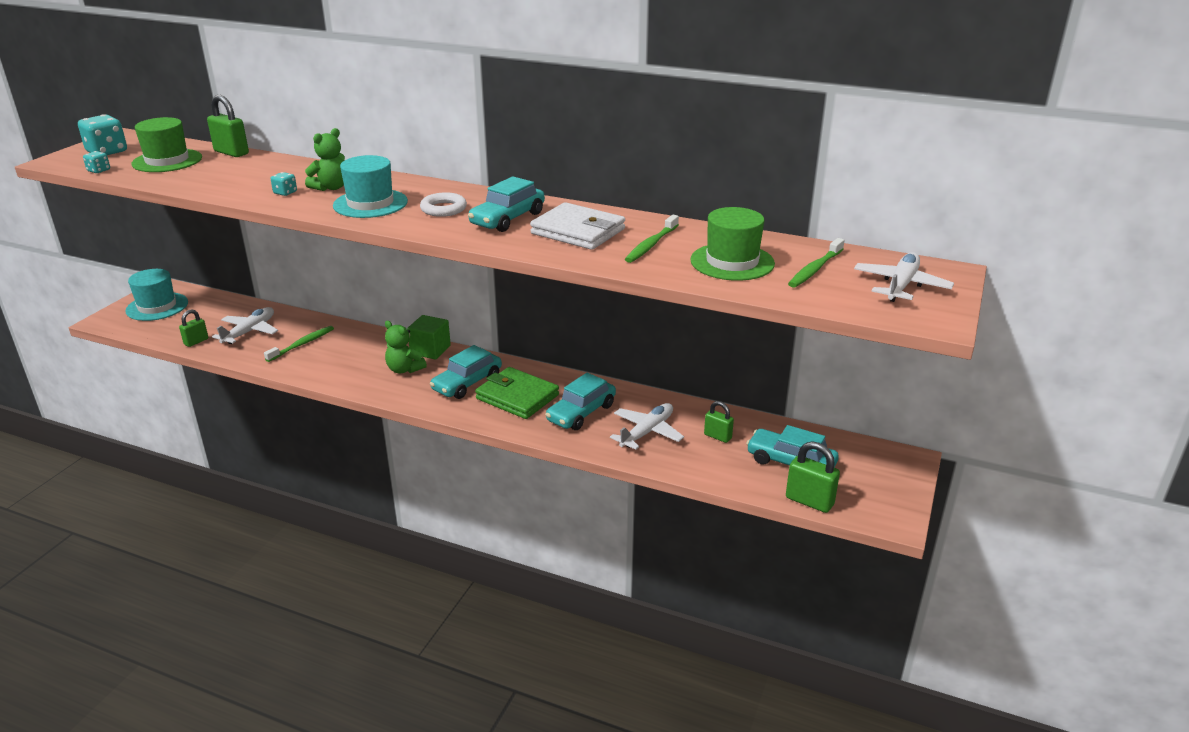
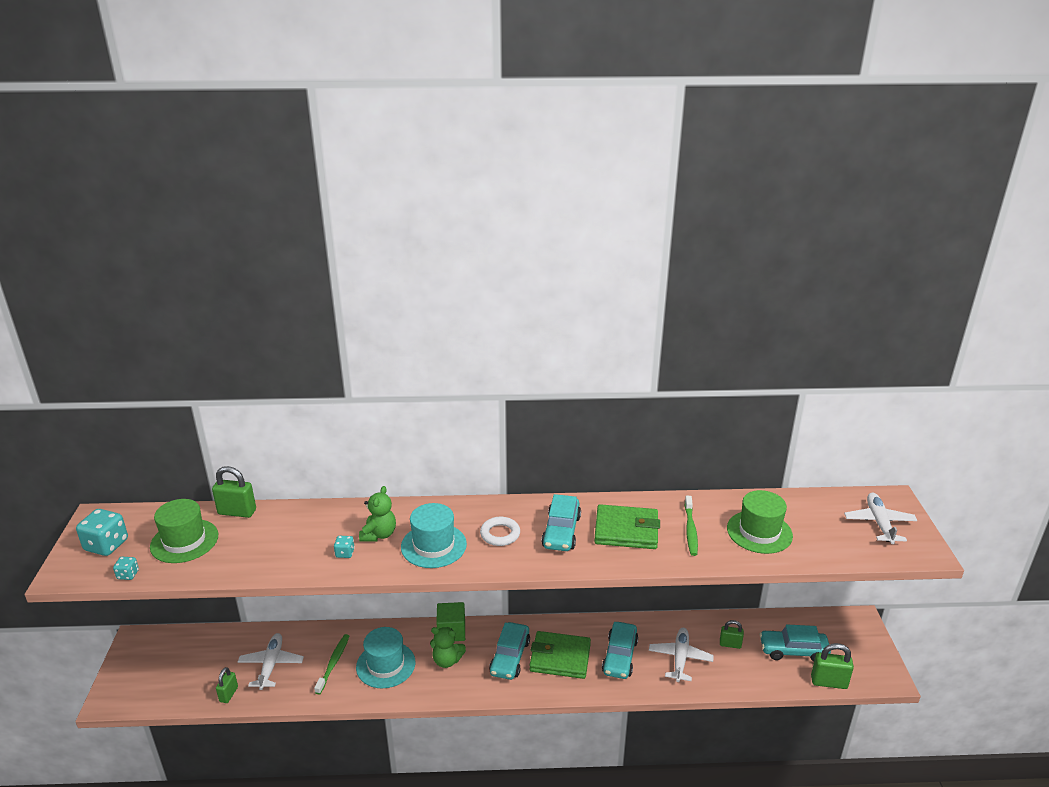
camera: 25 degrees left, 0 degrees up
(157, 307) = (150, 665): turquoise hat -> turquoise hat (385, 665)
(578, 231) = (626, 530): white wallet -> green wallet
(815, 269) = (816, 523): green toothbrush -> none

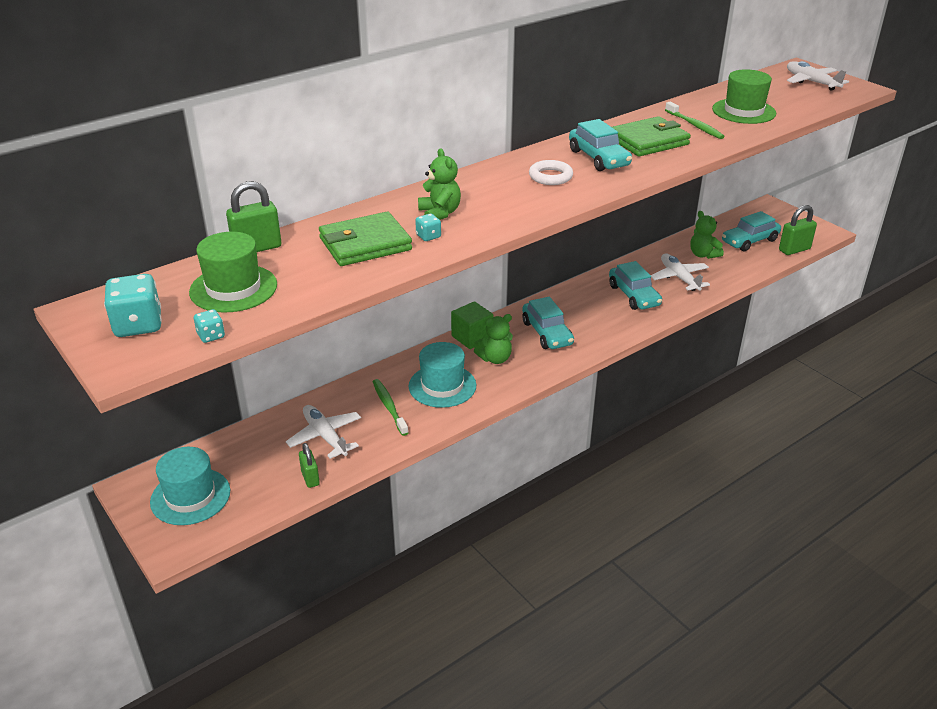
camera: 35 degrees left, 5 degrees up
(433, 545) = (504, 203): turquoise hat -> turquoise hat (190, 496)
(560, 657) = (588, 316): green wallet -> green wallet (365, 244)
(730, 644) = (703, 254): green padlock -> green teddy bear

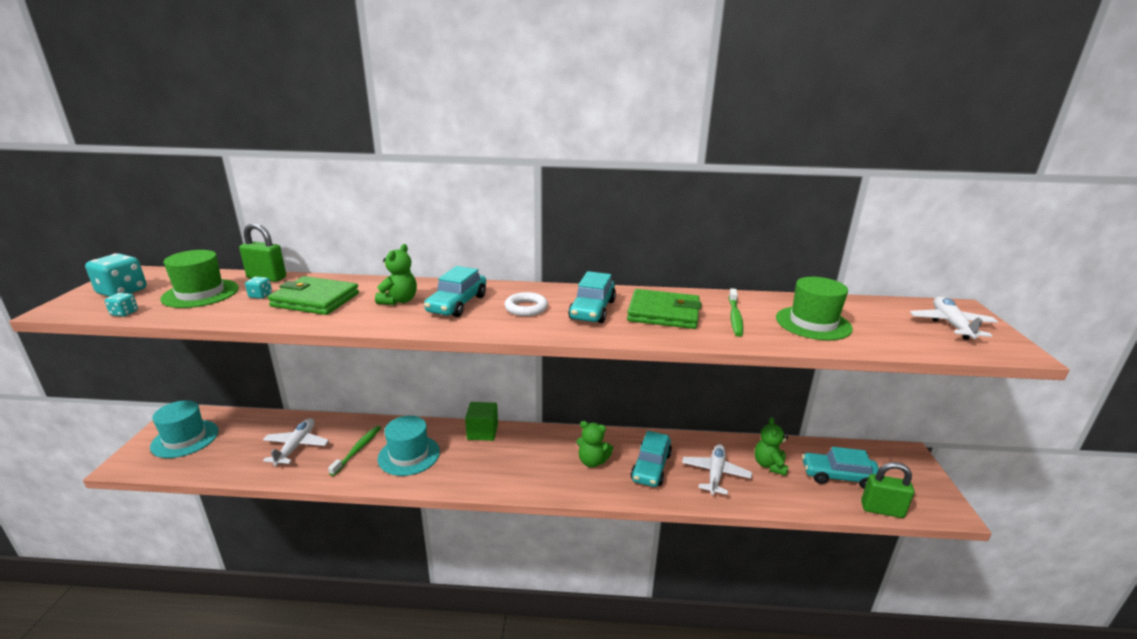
camera: 40 degrees right, 10 degrees down
(310, 478) = (243, 468): green padlock -> none
(428, 236) = (357, 311): turquoise dice -> turquoise dice (260, 295)
(495, 359) = (471, 456): green teddy bear -> green teddy bear (592, 461)
(547, 333) = (536, 458): turquoise car -> turquoise car (457, 304)

